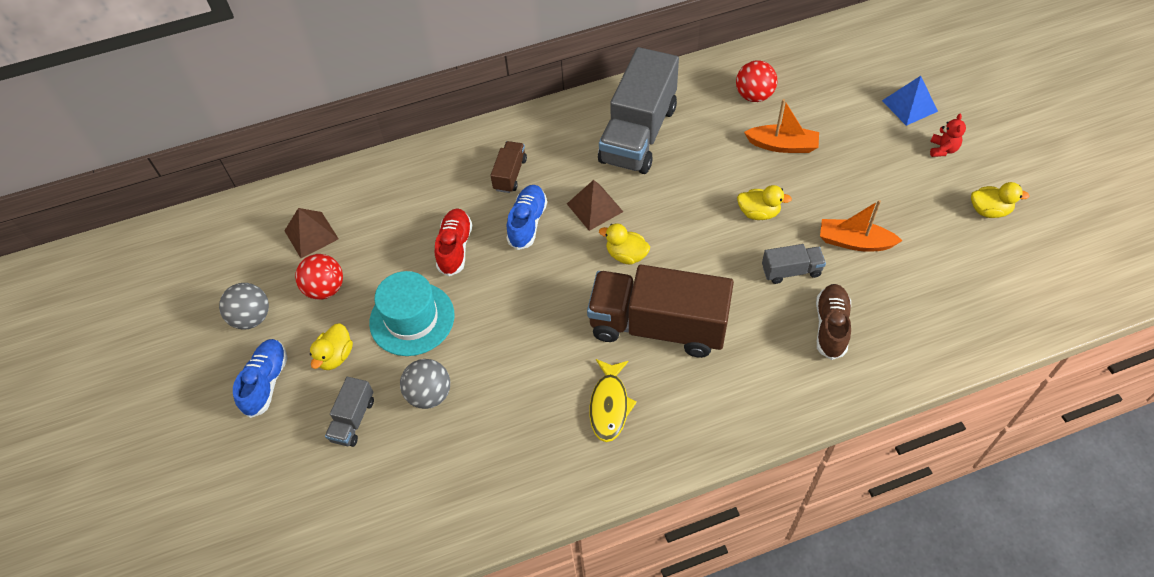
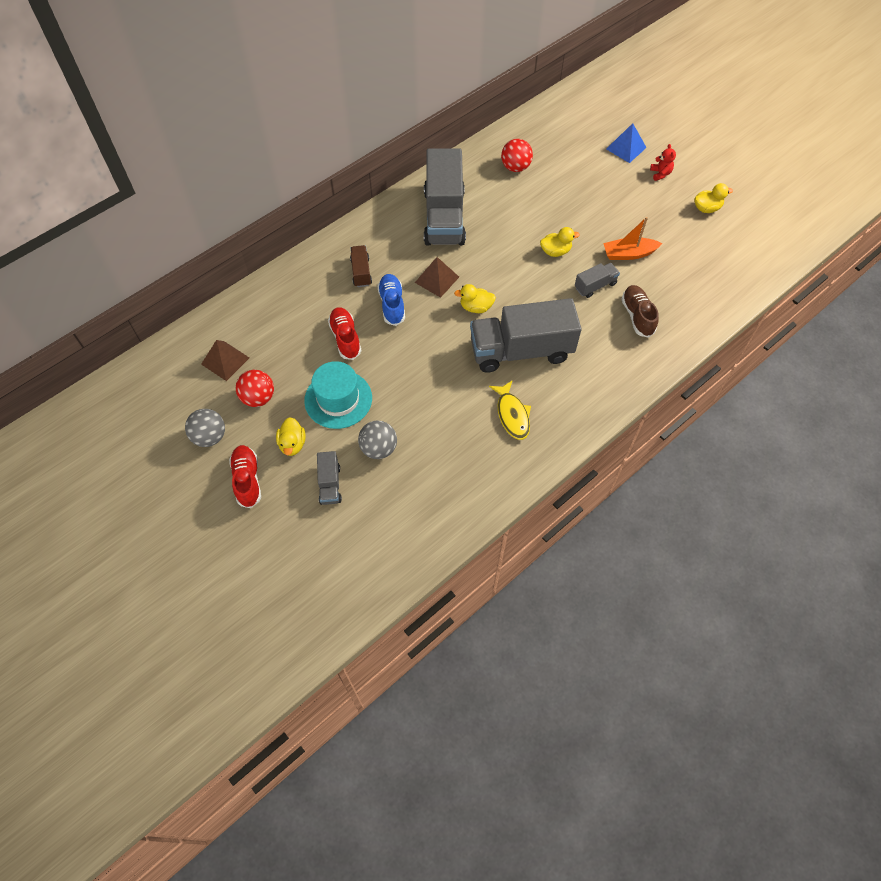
camera: 25 degrees left, 5 degrees up
(266, 382) = (247, 480): blue shoe -> red shoe
(658, 326) = (521, 350): brown truck -> grey truck
(782, 145) = (551, 199): orange boat -> none

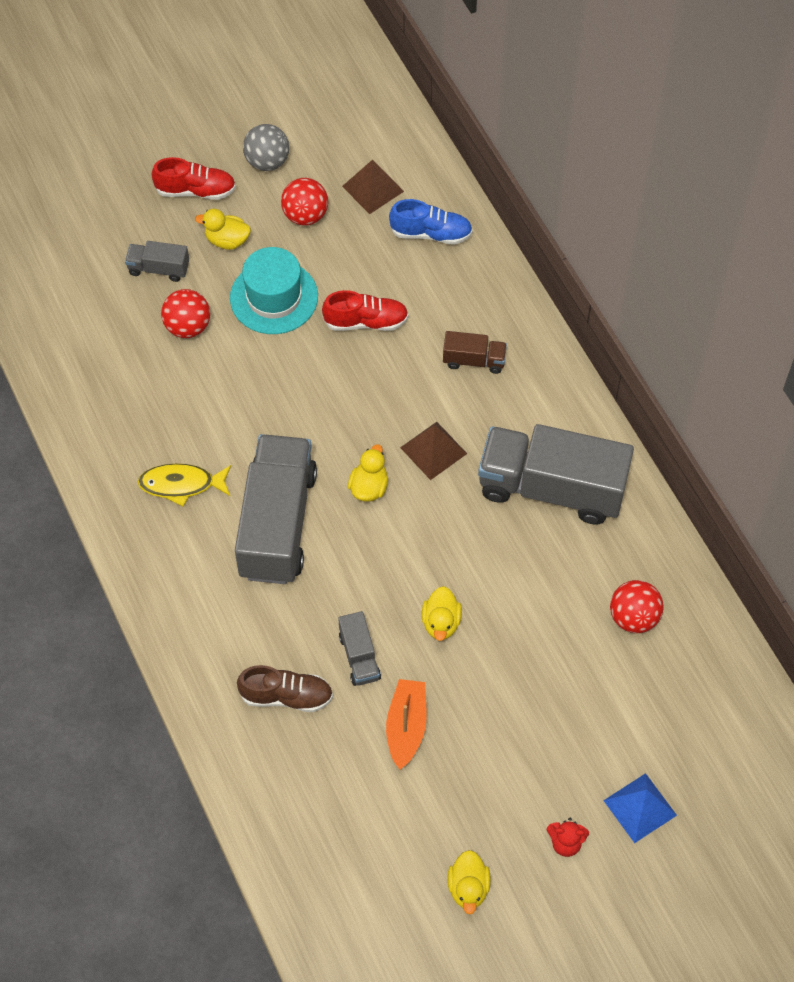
camera: 105 degrees right, 0 degrees up
(379, 448) = (188, 327): grey ball -> red ball
(392, 304) = (405, 386): blue shoe -> blue shoe (431, 233)

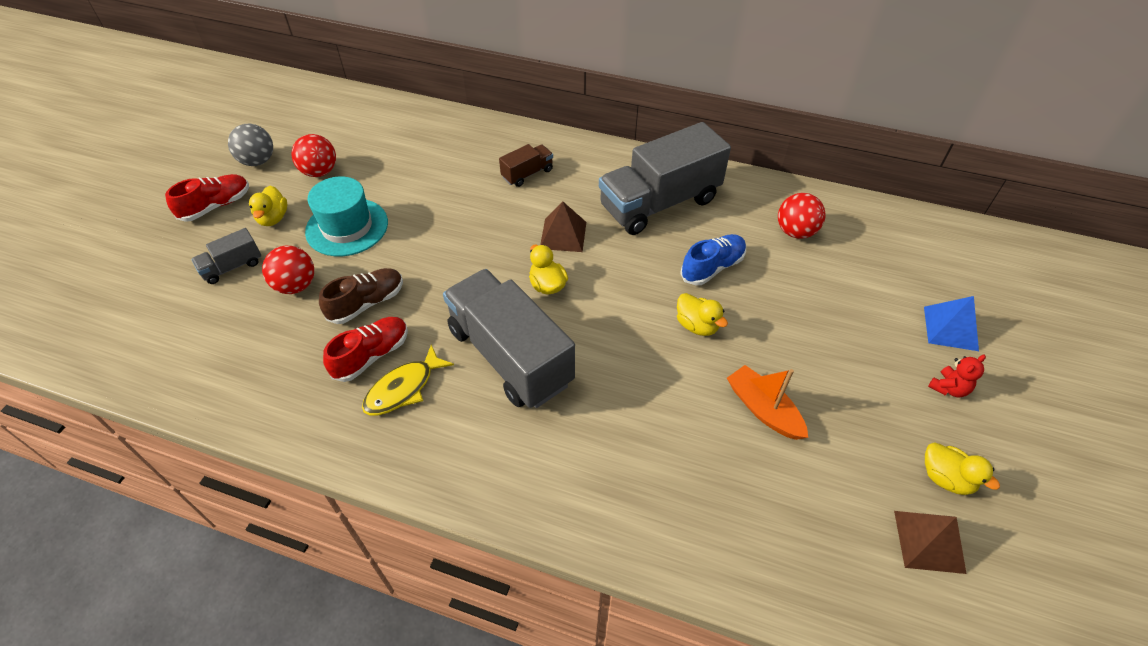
camera: 45 degrees left, 10 degrees down
(227, 240) = (273, 218): yellow duck -> yellow duck turned 60 degrees counterclockwise
(286, 696) = (659, 466): brown shoe -> brown shoe (367, 303)
(359, 657) = (674, 392): grey truck -> none
(366, 322) = (431, 199): red shoe -> red shoe (372, 355)
(373, 188) = (353, 133): brown pyramid -> brown pyramid (929, 541)
(431, 233) = (420, 132): blue shoe -> blue shoe (712, 267)

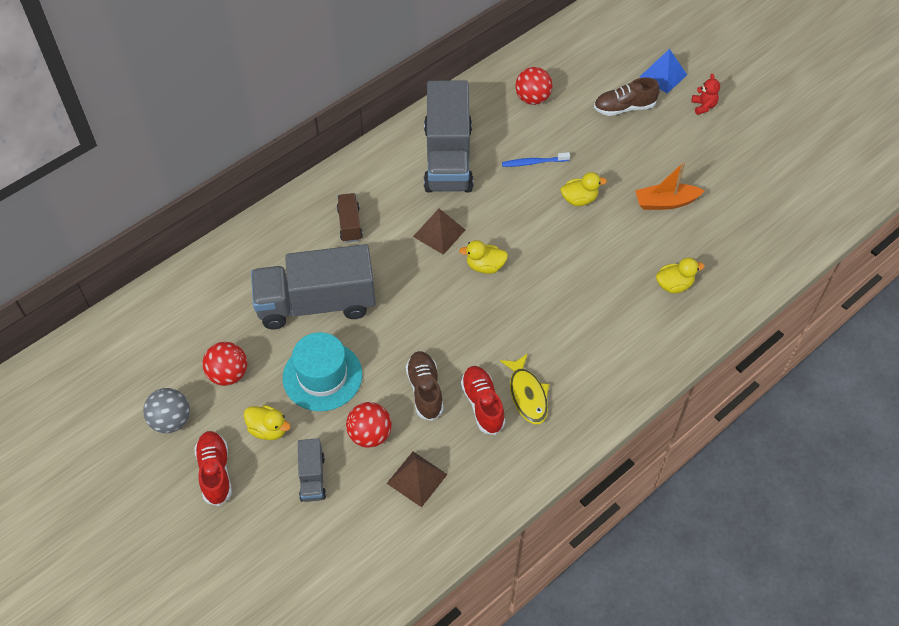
camera: 60 degrees left, 5 degrees up
(510, 356) = (538, 318): grey truck -> grey truck (316, 304)
(712, 267) = (533, 162): blue shoe -> blue toothbrush
(863, 312) = (624, 108): none -> brown shoe
(929, 541) = (789, 180): brown pyramid -> brown pyramid (417, 478)
(945, 478) = (758, 148): yellow duck -> yellow duck (674, 285)

